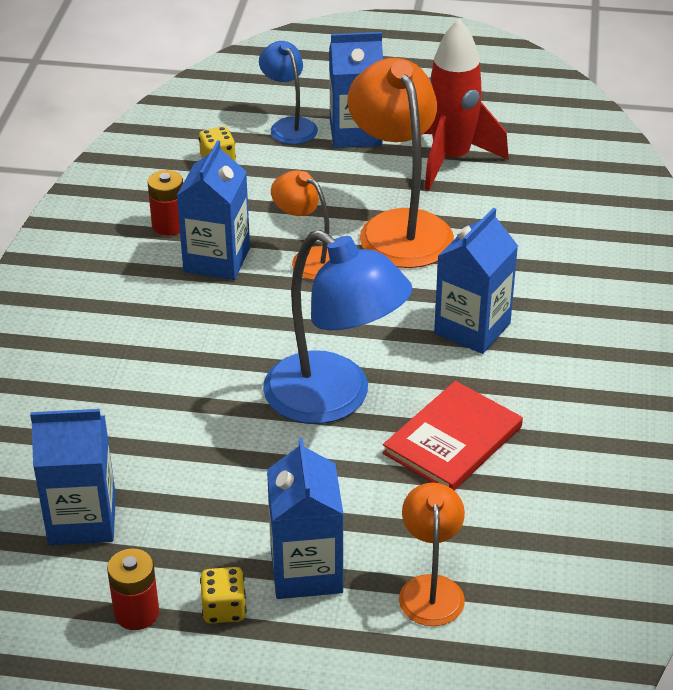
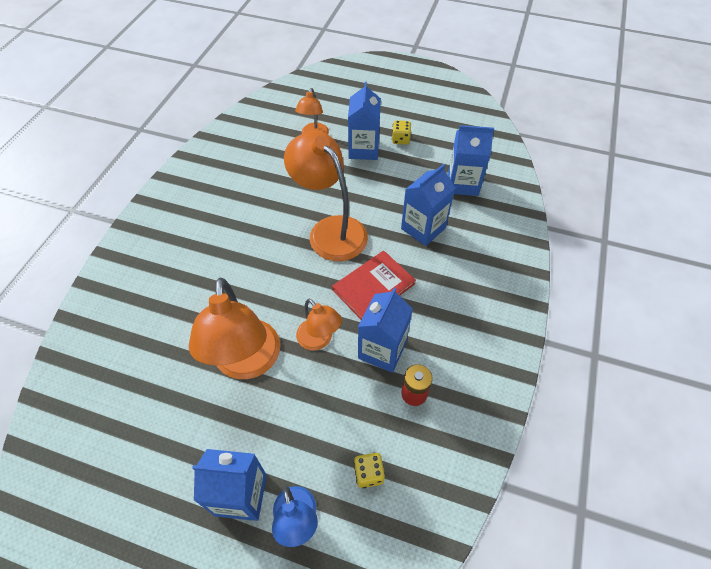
camera: 170 degrees left, 15 degrees up
(136, 613) = (437, 142): red battery -> none
(334, 399) = (330, 230): blue lamp -> orange lamp
(451, 160) = (176, 439): red rocket -> none
(452, 440) = (277, 199): red book -> red book (373, 287)
(472, 328) = (237, 266): blue carton -> blue carton (423, 228)

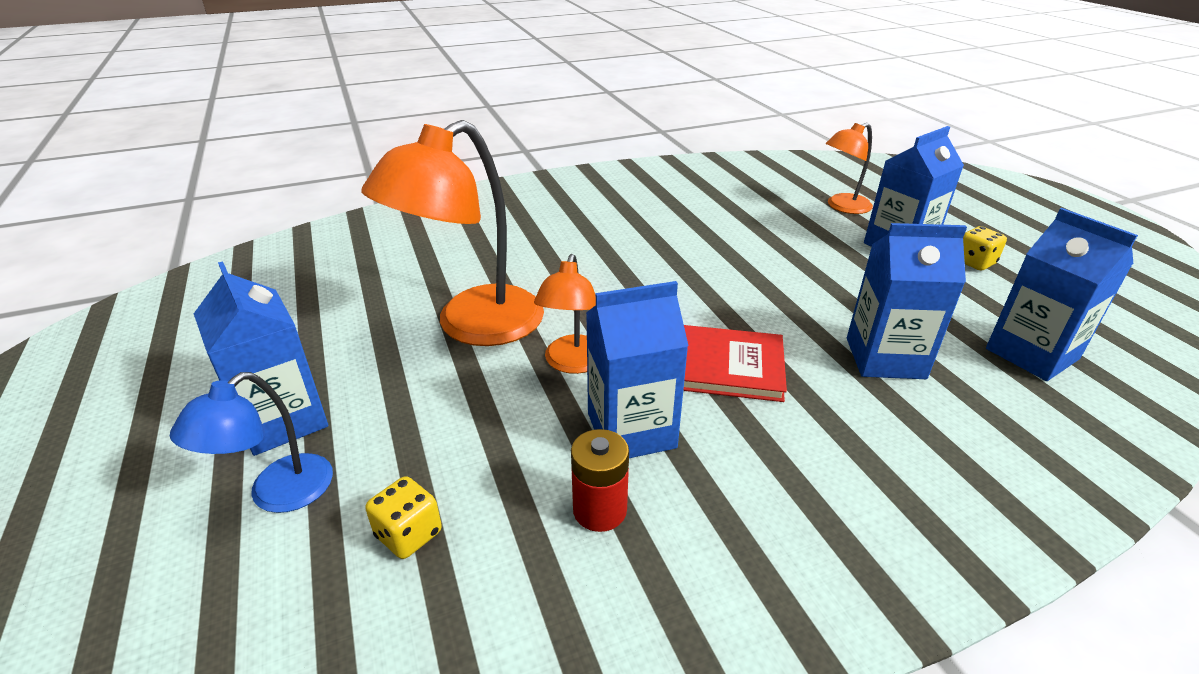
camera: 50 degrees right, 20 degrees down
(330, 230) = (741, 285): orange lamp -> none

